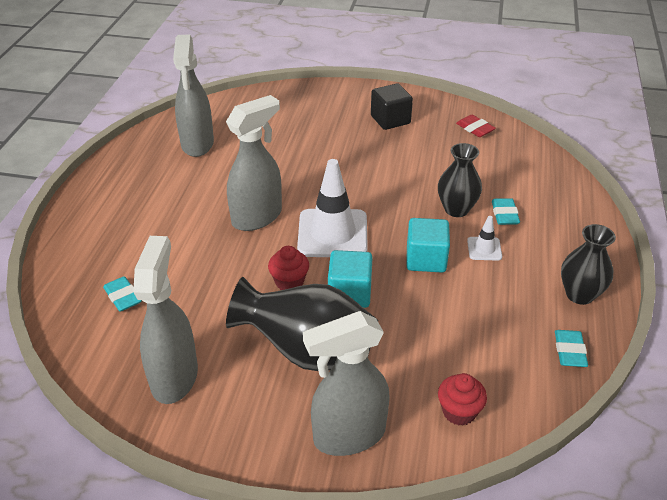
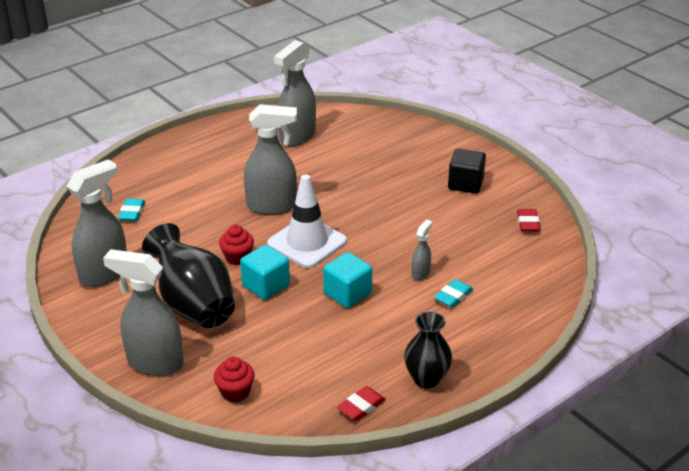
camera: 40 degrees right, 5 degrees down
(456, 209) = (420, 273): black vase -> grey spray bottle
(484, 249) = (401, 310): white traffic cone -> none
(569, 351) = (361, 406): turquoise eraser -> red eraser

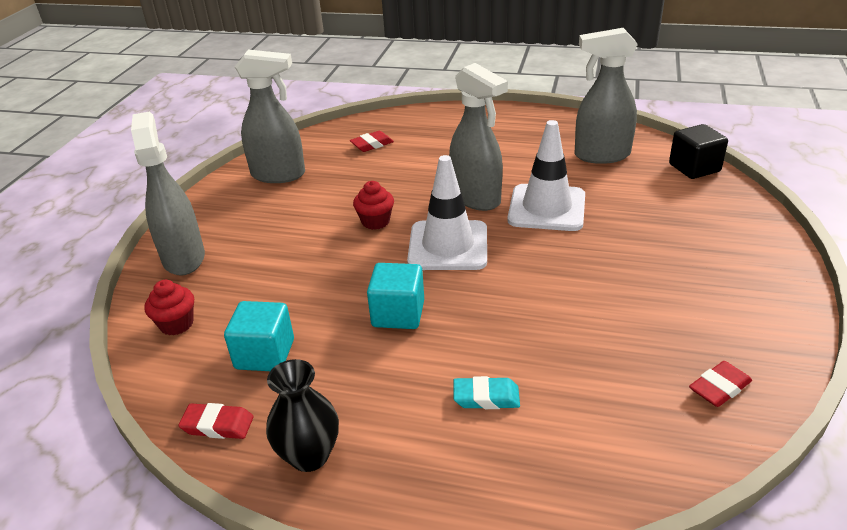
camera: 55 degrees right, 0 degrees up
(132, 213) = (372, 144): turquoise eraser -> red eraser
(193, 305) = (282, 235): black vase -> none
(266, 285) = (352, 258): turquoise cube -> turquoise cube (265, 354)
(321, 187) = (546, 208): none -> white traffic cone
(420, 273) = (496, 347): grey spray bottle -> none
(465, 184) = (709, 294): black cube -> black cube (694, 168)

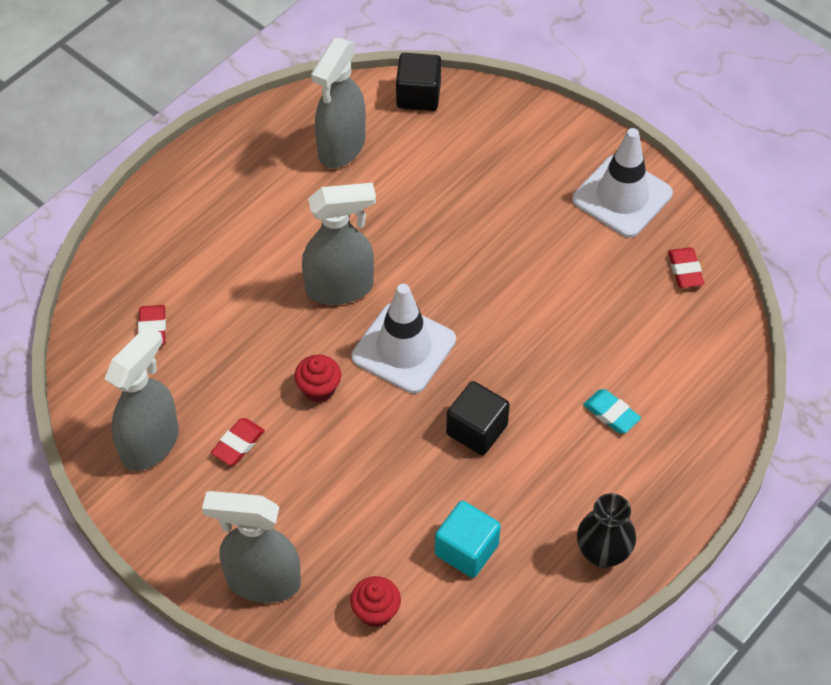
camera: 65 degrees left, 20 degrees up
(218, 425) = (533, 608): red eraser -> red eraser (238, 444)
(398, 314) = (476, 430): turquoise cube -> black cube
(486, 397) = (611, 414): turquoise eraser -> turquoise eraser turned 75 degrees counterclockwise
(546, 208) = (399, 242): white traffic cone -> white traffic cone (622, 196)

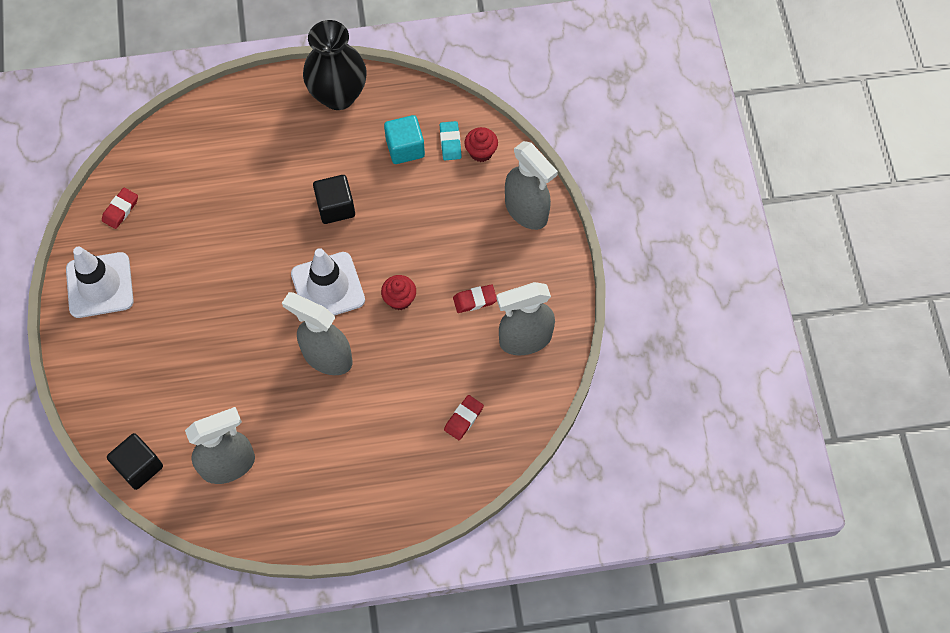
camera: 140 degrees left, 10 degrees up
(602, 553) = (338, 95): black vase -> black vase, size x1.60
(611, 414) = (255, 160): turquoise eraser -> turquoise eraser (450, 142)

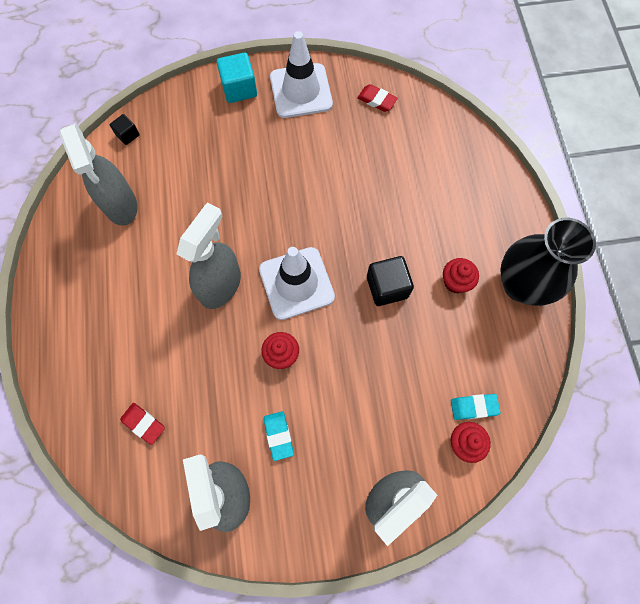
camera: 90 degrees right, 5 degrees up
(139, 466) = (128, 135): black cube -> black cube, size x0.57
(333, 149) = (455, 282): none -> red cupcake
(405, 148) = (462, 357): turquoise cube -> turquoise cube (239, 89)
(475, 300) = (278, 435): red eraser -> turquoise eraser

